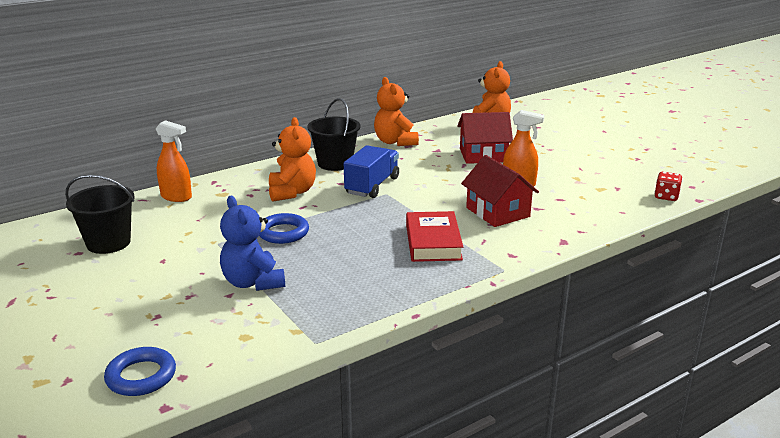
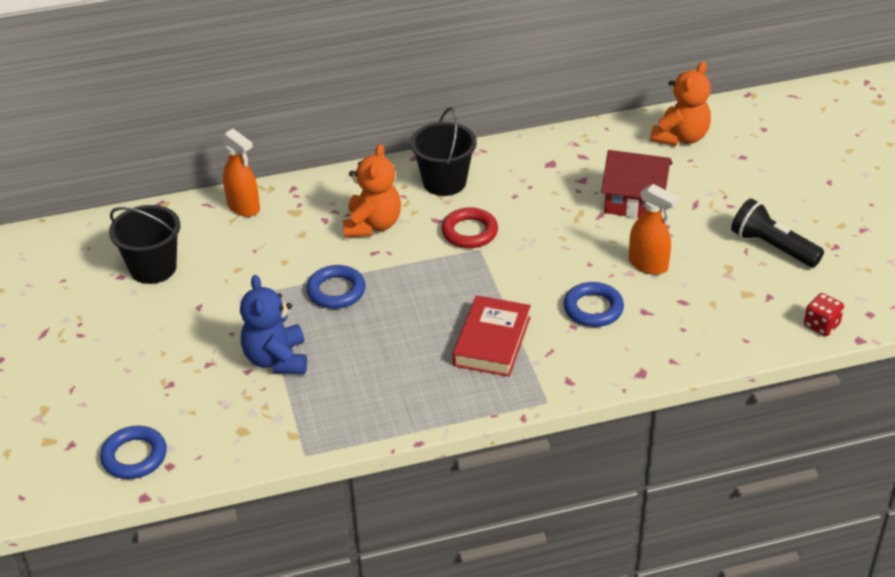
camera: 20 degrees right, 15 degrees up
(372, 186) = (469, 232): blue truck -> red ring
(395, 142) = (537, 154): orange teddy bear -> none
(497, 212) = (593, 308): red house -> blue ring
(596, 164) = (772, 247): none -> black flashlight

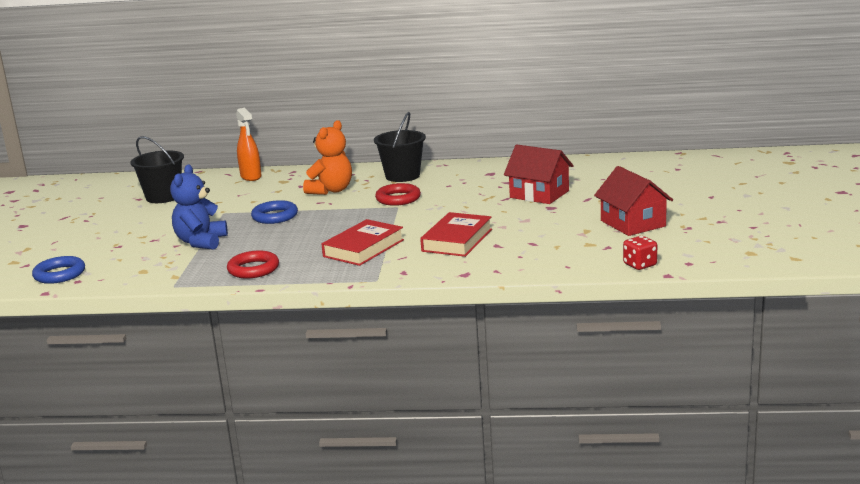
camera: 20 degrees right, 20 degrees down
(383, 404) = (253, 269): none -> red ring
(593, 308) = (457, 240): blue ring -> red book
(648, 265) = (521, 224): orange spray bottle -> none
(680, 137) = (604, 168): orange teddy bear -> none
(772, 247) = (633, 223): black flashlight -> red house

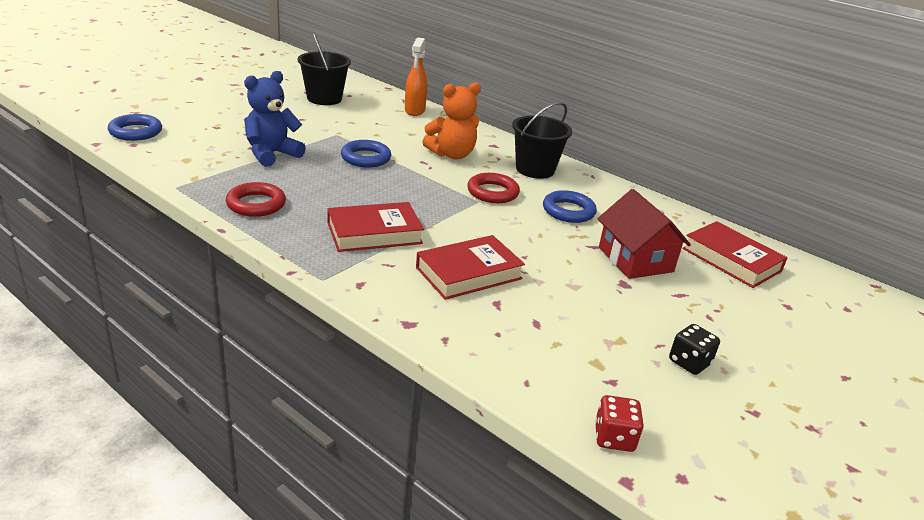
camera: 30 degrees right, 10 degrees up
(462, 188) = (568, 211): none -> blue ring
(590, 172) = (731, 260): none -> red book
(633, 223) = (689, 362): red house -> black dice

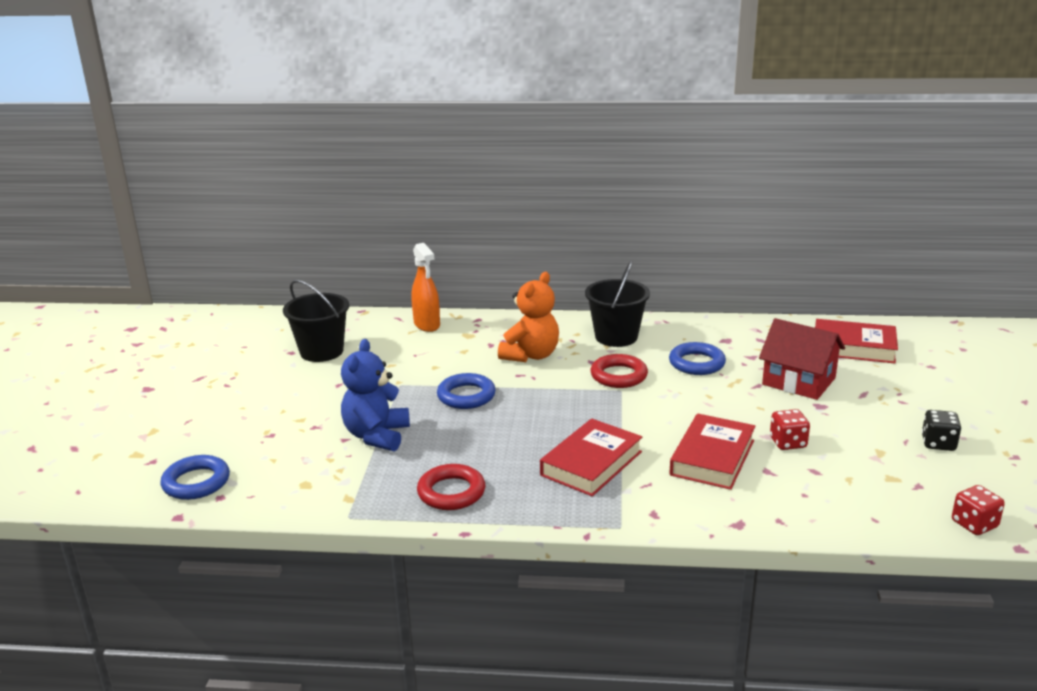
camera: 30 degrees left, 5 degrees down
(548, 294) = (788, 443): none -> red dice

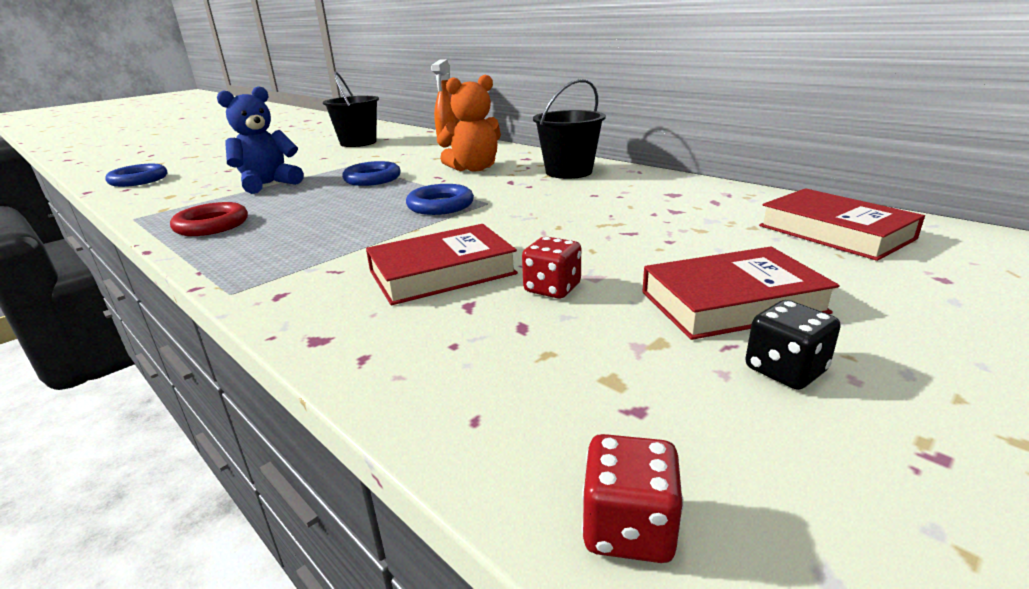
camera: 40 degrees right, 0 degrees up
(591, 463) = (337, 240): red book -> red book (732, 302)
(618, 376) = (509, 194): red ring -> none
(696, 363) = (602, 202): blue ring -> blue ring (440, 205)
(798, 381) = (690, 242): red house -> none

